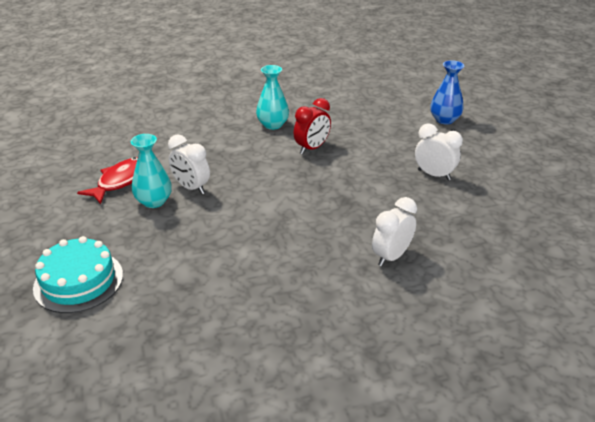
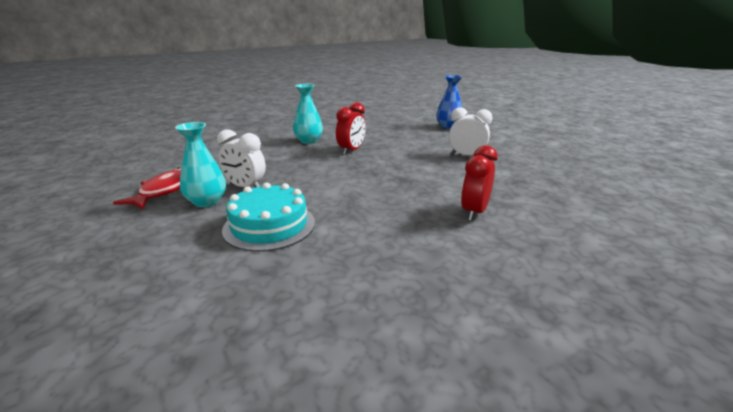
camera: 15 degrees left, 10 degrees down
(78, 281) = (118, 287): turquoise cake -> turquoise cake (269, 226)
(391, 256) = (474, 212): white clock -> red clock

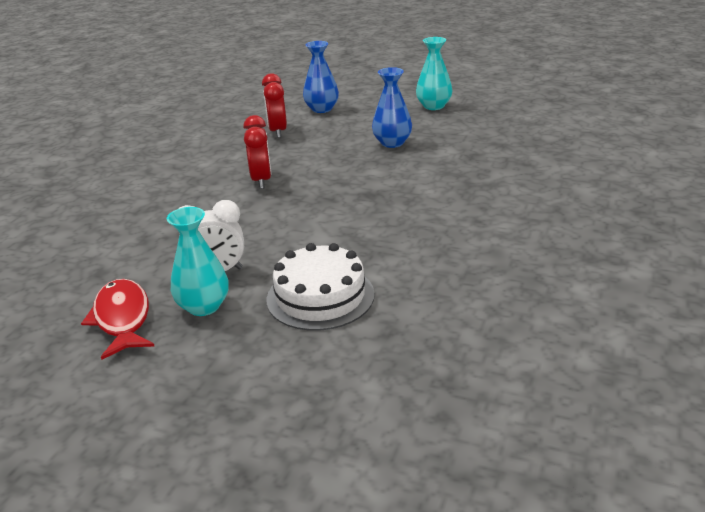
camera: 35 degrees left, 5 degrees up
(269, 226) = (320, 296): turquoise cake -> white cake
(308, 141) = (184, 186): turquoise vase -> turquoise vase (434, 106)
(466, 156) = (392, 143): white clock -> blue vase
(474, 212) = (477, 202): red clock -> red clock (277, 132)

